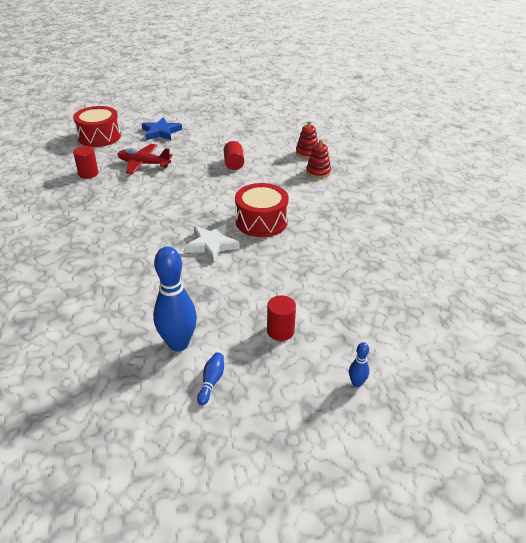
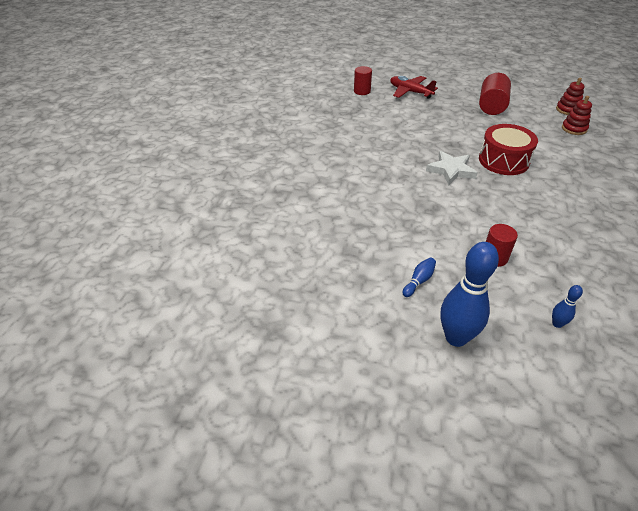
camera: 25 degrees right, 5 degrees up
(99, 137) = (379, 64): red drum -> none
(161, 132) = (432, 69): blue star -> none
(178, 344) = (399, 242): blue bowling pin -> blue bowling pin (456, 337)
(234, 163) = (491, 106): red cylinder -> red cylinder, size x1.55

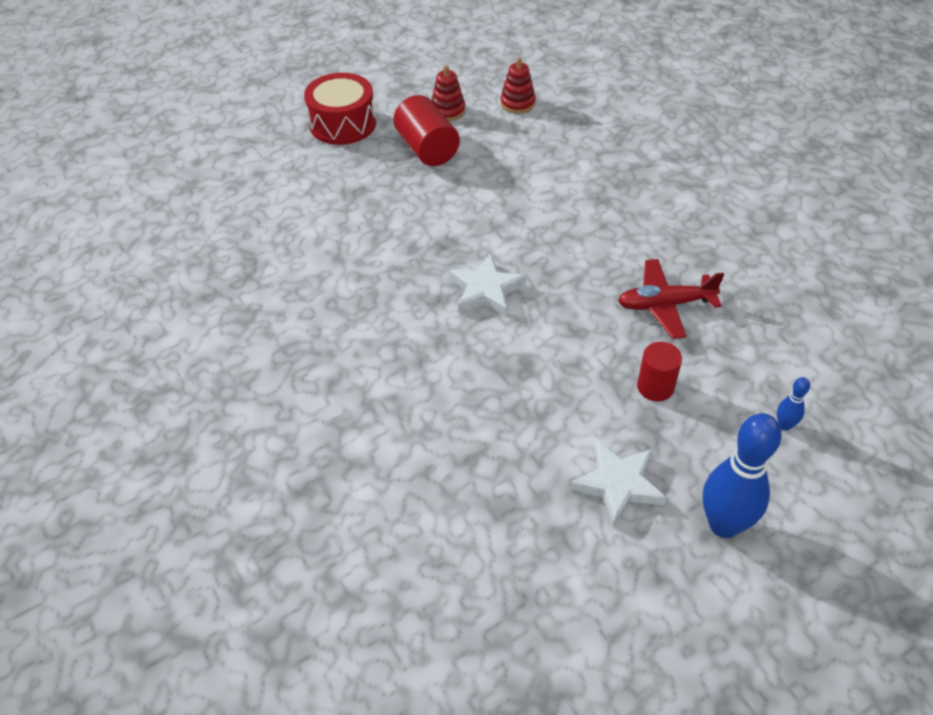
camera: 45 degrees left, 5 degrees up
(362, 91) = (221, 224): red cylinder -> none
(410, 92) = (295, 184): red plane -> red plane (665, 305)
(419, 281) = (618, 484): blue bowling pin -> white star
(503, 160) = (528, 233): red drum -> red drum (343, 124)
(574, 129) = (552, 132): red stacking toy -> red stacking toy (447, 111)

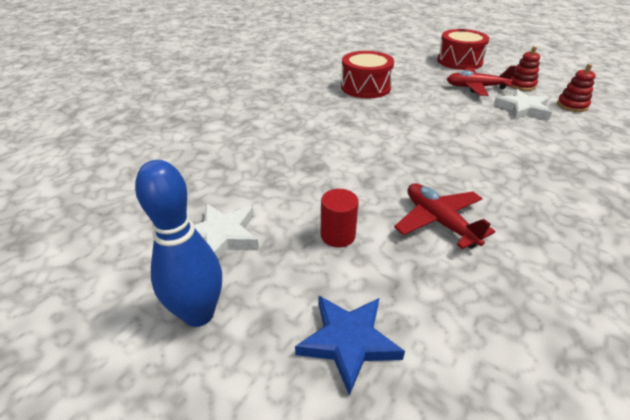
camera: 65 degrees right, 10 degrees down
(354, 245) = (365, 87): none -> red drum
(427, 149) = (476, 87): red cylinder -> red plane
(486, 290) = (371, 136): white star -> white star (523, 109)
(784, 425) = (348, 342): blue bowling pin -> blue star

